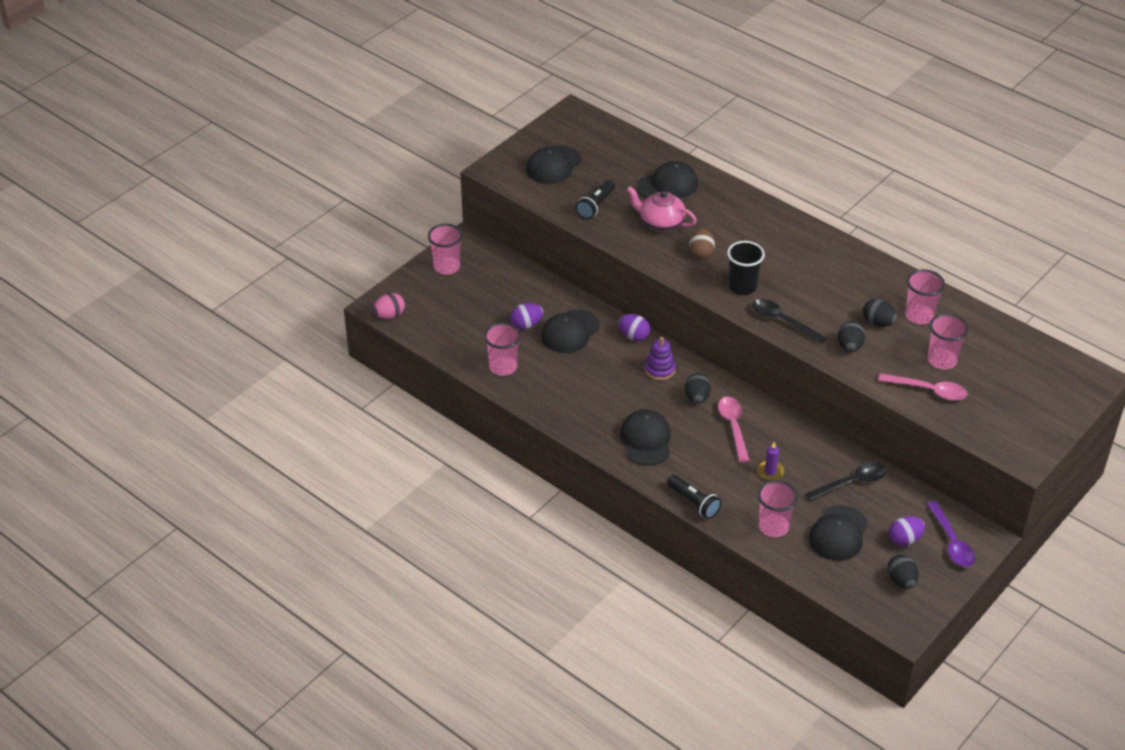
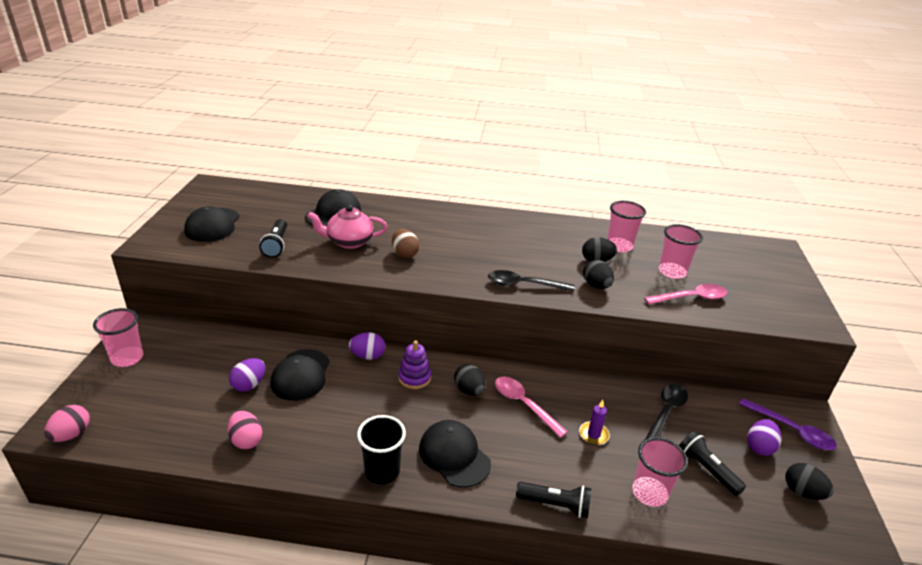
camera: 35 degrees left, 10 degrees down
(503, 367) = (246, 440): pink cup -> pink egg
(742, 287) = (464, 269): black cup -> black cup (382, 471)
(838, 533) = (706, 469): black cap -> black flashlight

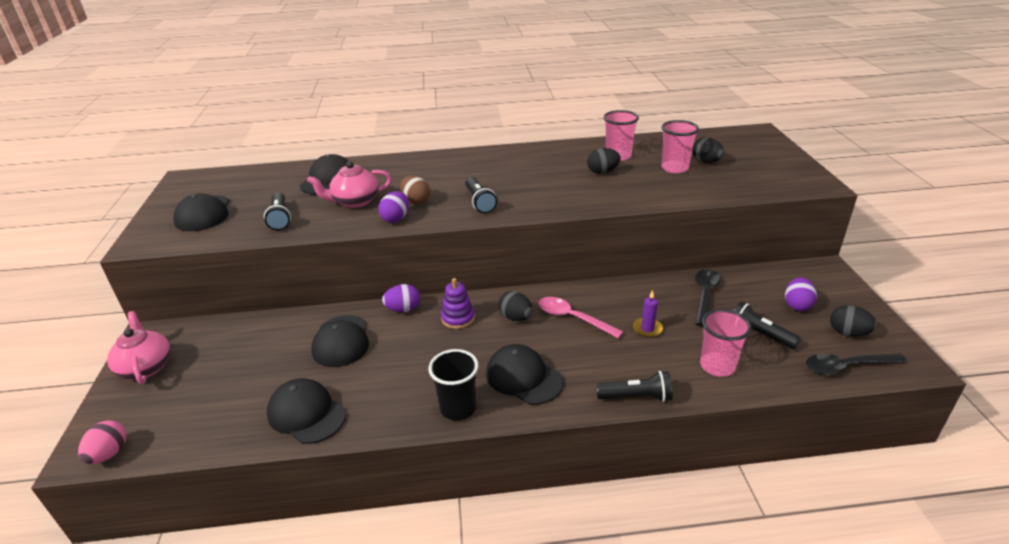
camera: 10 degrees left, 0 degrees up
(127, 358) = (146, 367): pink cup -> pink teapot
(246, 440) = (306, 414): pink egg -> black cap
(249, 385) = (290, 362): purple egg -> purple egg (396, 218)
(463, 268) = (479, 202): none -> black flashlight
(523, 285) = (543, 205): black spoon -> black spoon (846, 367)
(596, 286) = (611, 192): black egg -> black egg (706, 162)
(691, 298) = (701, 186): pink spoon -> none
(791, 430) = (819, 285): purple spoon -> none

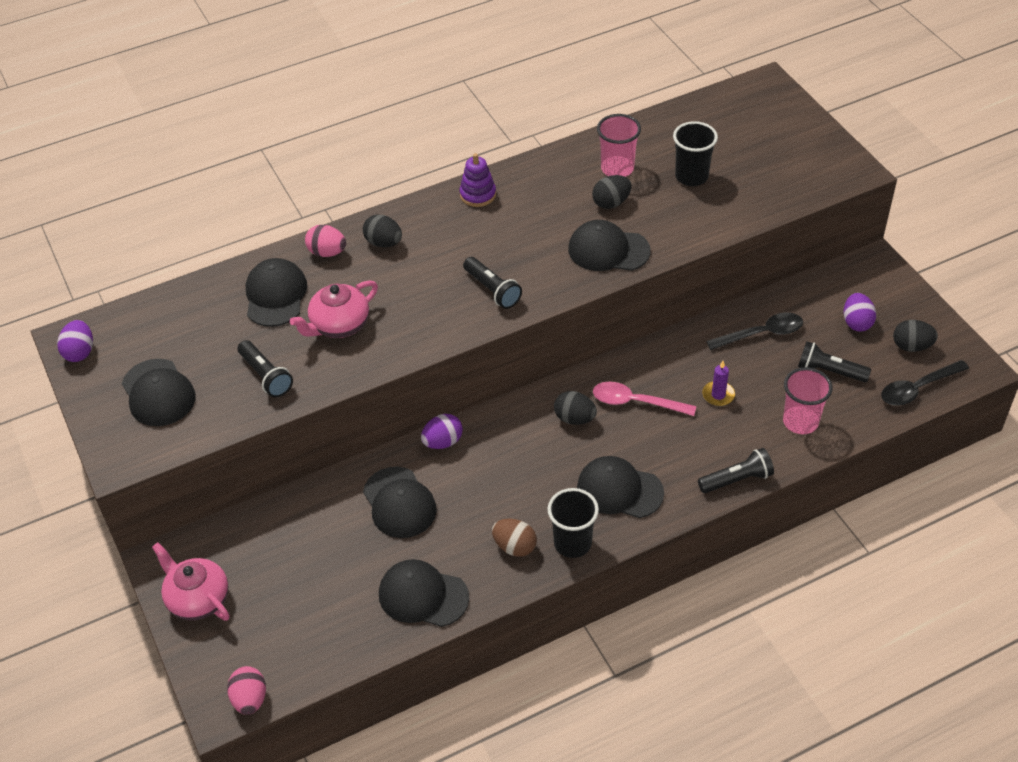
camera: 20 degrees left, 15 degrees up
(381, 165) = (327, 252): none -> pink egg
(396, 218) = (409, 341): purple egg -> purple egg (80, 352)
(416, 201) = (415, 307): brown egg -> brown egg (514, 546)
(458, 318) = (512, 437): purple stacking toy -> purple stacking toy (478, 194)
(584, 196) = (608, 250): none -> black cap
(674, 168) = (691, 177): pink cup -> black cup
(705, 295) = (761, 334): black spoon -> black spoon turned 75 degrees clockwise
(706, 162) = (723, 157): black egg -> black egg (383, 243)

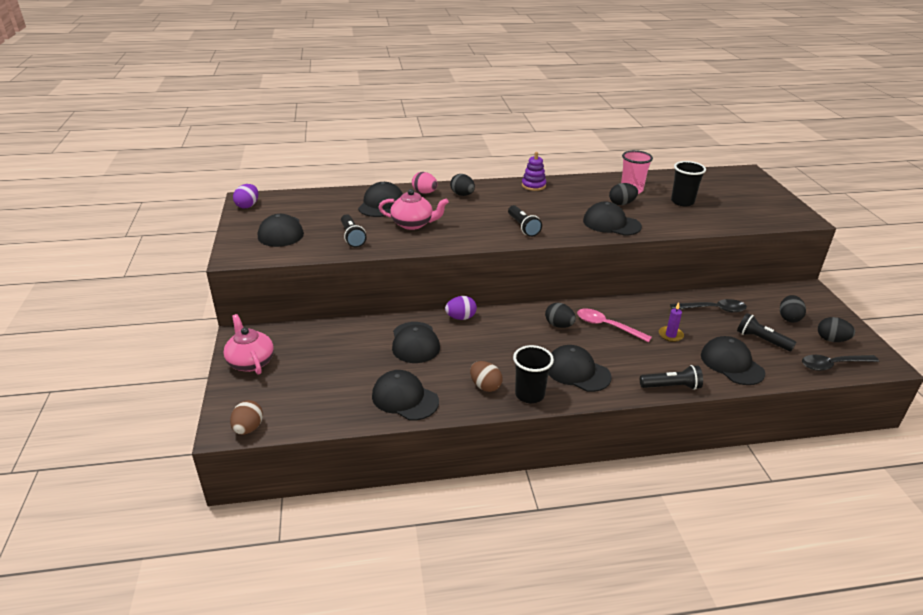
camera: 15 degrees right, 15 degrees down
(250, 699) = (248, 428): pink egg -> brown egg
(339, 325) = (413, 224): pink teapot -> pink teapot turned 150 degrees counterclockwise
(800, 422) = (731, 364): pink cup -> black cap
(856, 322) = (789, 318): purple egg -> black egg

